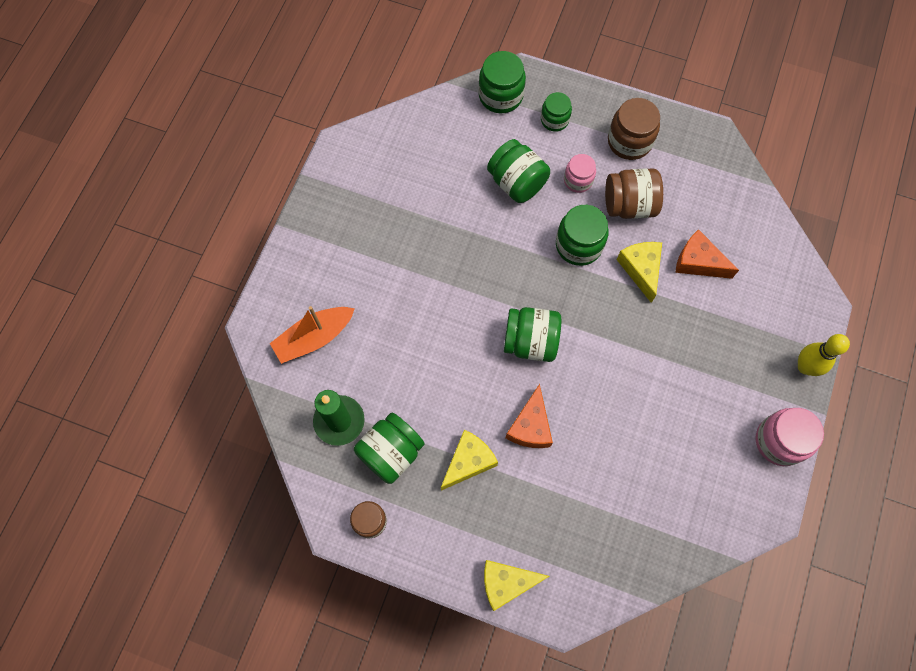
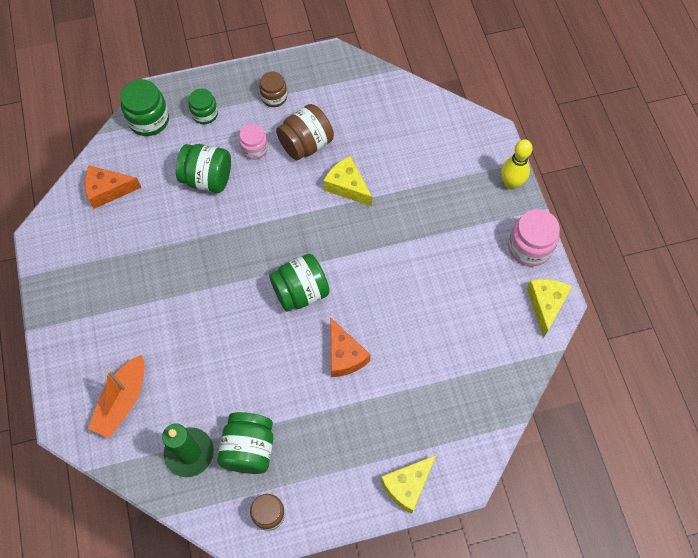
camera: 35 degrees left, 5 degrees down
(468, 462) = (315, 414): yellow cheese -> yellow cheese (545, 305)
(578, 245) = (288, 197): green jar -> none
(629, 141) = (274, 97): brown jar -> brown jar, size x0.64
(698, 262) = (385, 155): orange cheese -> orange cheese (108, 190)

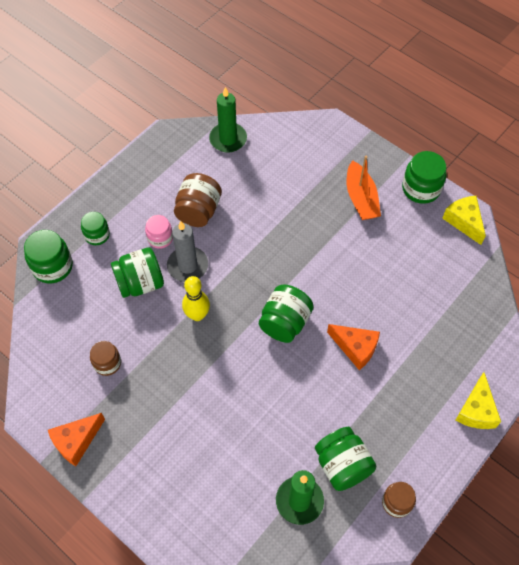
camera: 35 degrees left, 5 degrees down
(108, 190) = (63, 342): orange cheese -> orange cheese (76, 441)
(122, 401) = (213, 499): orange boat -> orange boat (361, 198)
(258, 188) = (187, 266): none -> grey candle
(274, 97) = (144, 190): brown jar -> brown jar (107, 363)
(347, 186) = (256, 223): yellow cheese -> none
(384, 92) = (228, 139): none -> green candle
(511, 183) = (372, 152): yellow bowling pin -> yellow bowling pin (197, 315)
(529, 247) = (421, 189): pink jar -> green jar

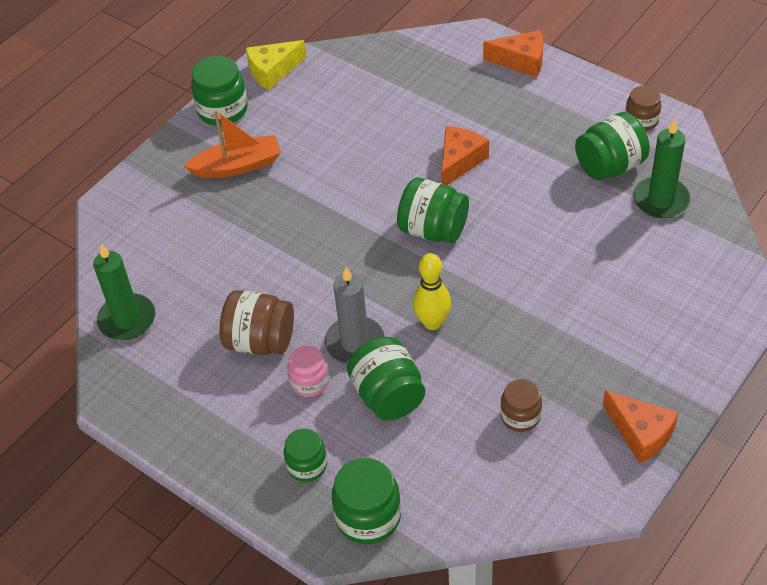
camera: 90 degrees left, 10 degrees down
(476, 410) = (521, 61): yellow cheese -> orange cheese

